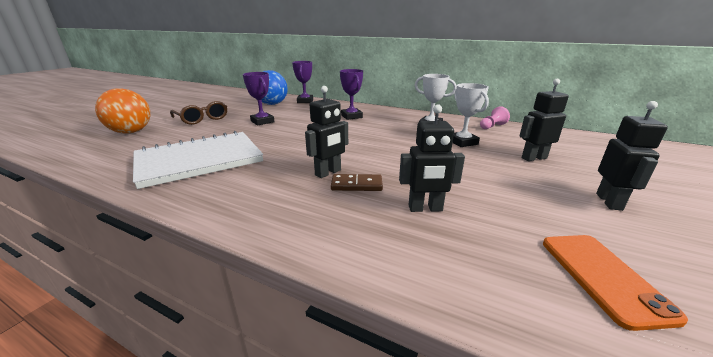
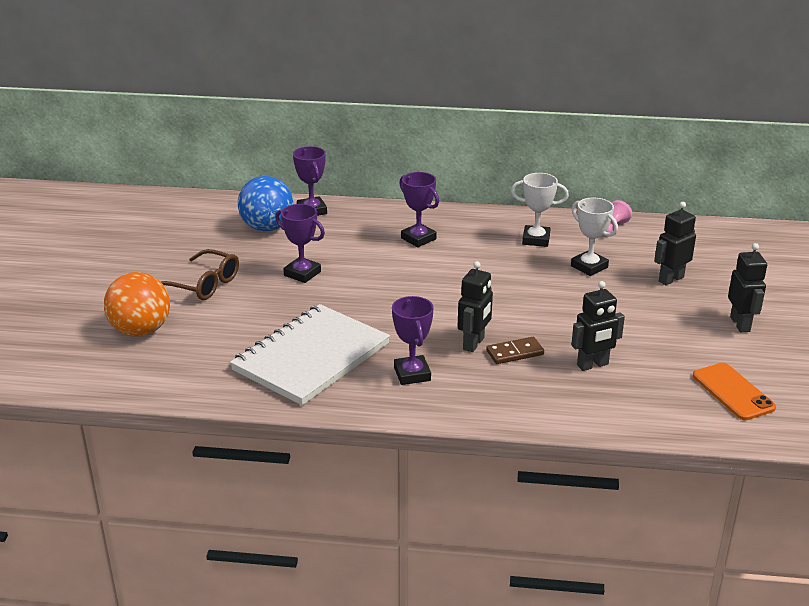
camera: 20 degrees left, 5 degrees up
(253, 184) = (412, 374): none -> purple trophy

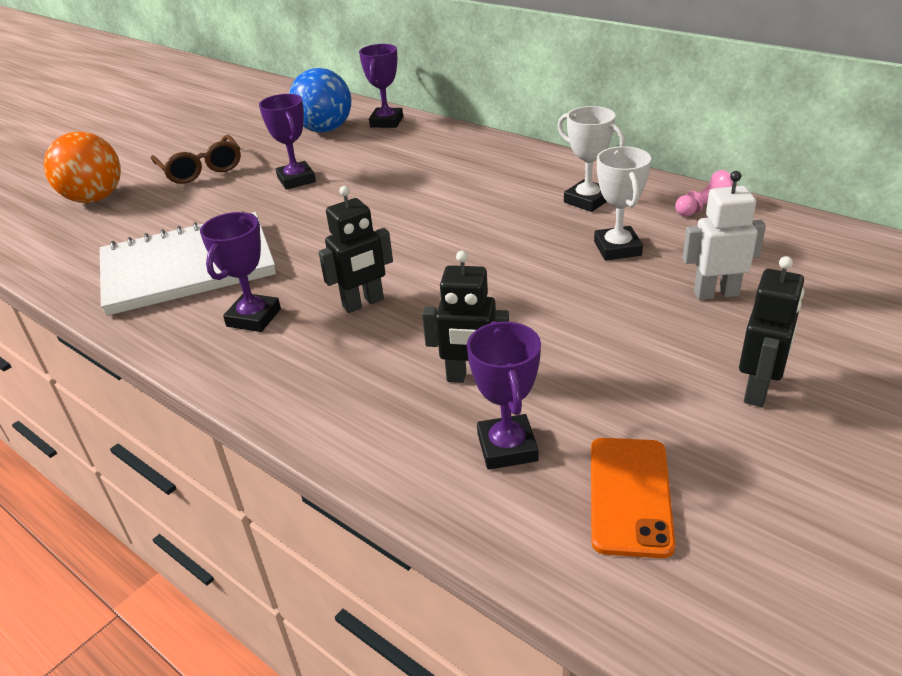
camera: 35 degrees right, 5 degrees up
(418, 238) = (454, 170): purple trophy -> purple trophy (507, 447)
(515, 353) = (395, 329): brown domino -> none
(670, 279) = (716, 293): black robot -> white robot

